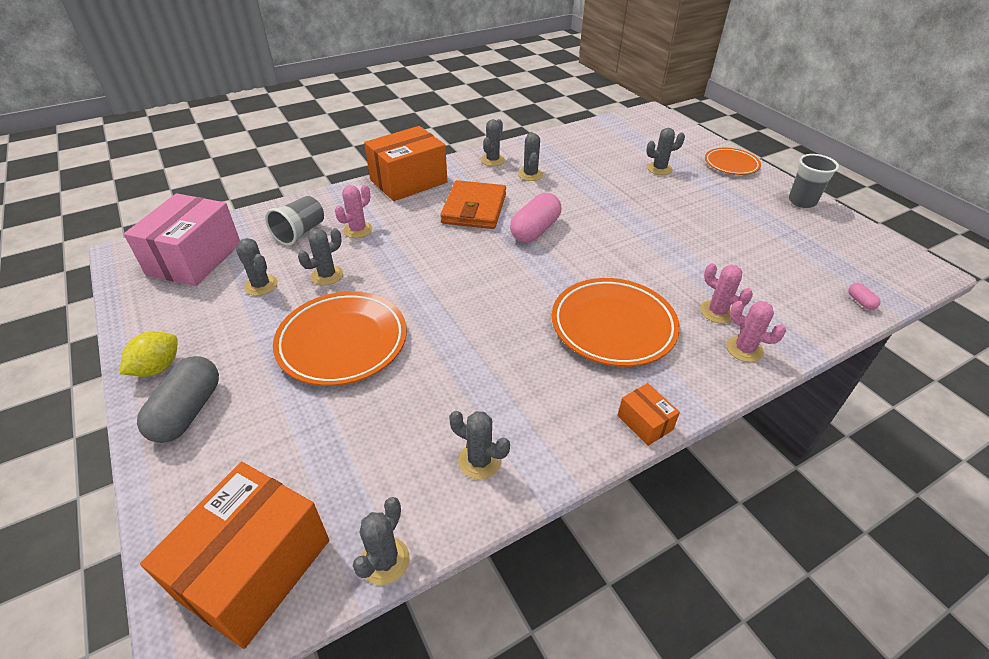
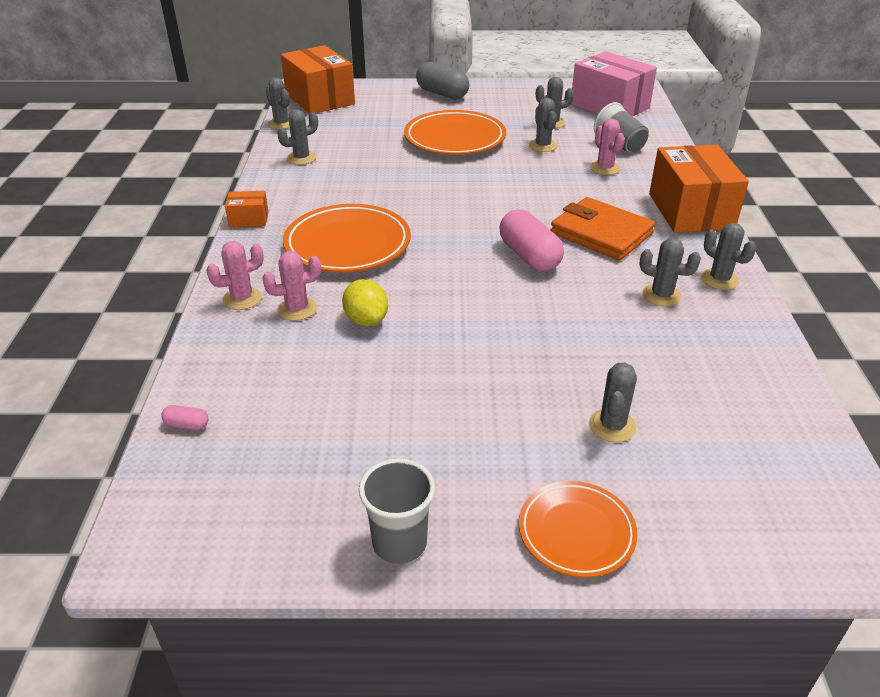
camera: 120 degrees right, 5 degrees down
(158, 368) = (490, 89): yellow lemon -> yellow lemon (366, 320)

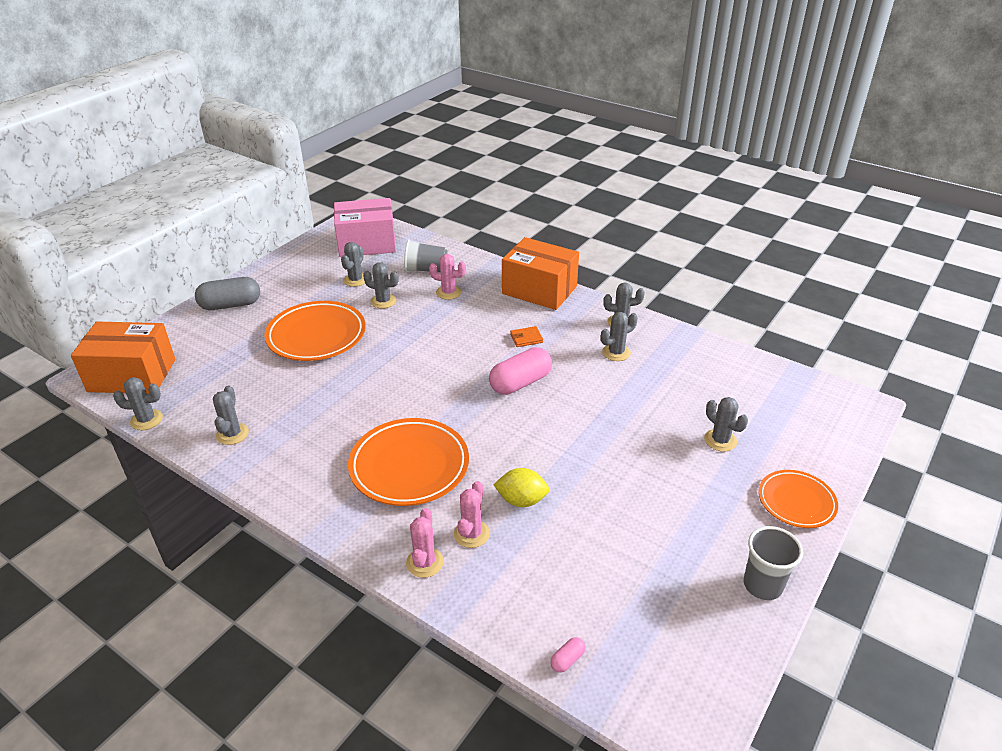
camera: 55 degrees left, 0 degrees up
(249, 219) = (300, 510): orange box -> none
(529, 256) = (520, 383): pink capsule -> pink capsule turned 45 degrees counterclockwise
(601, 233) = (526, 338): orange wallet -> orange wallet, size x0.43

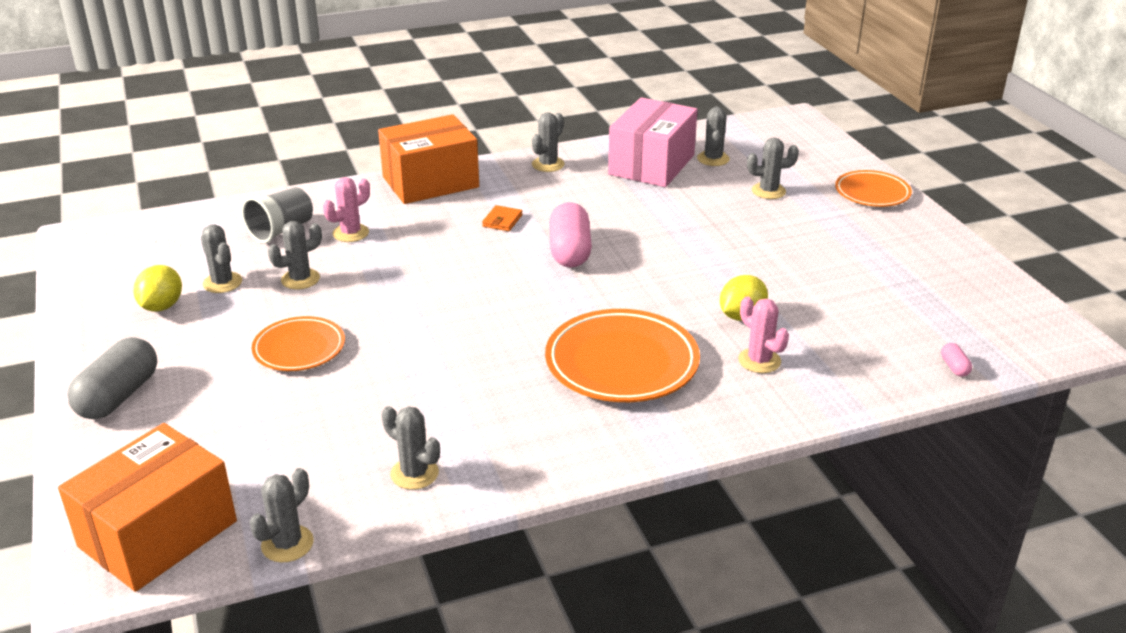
camera: 55 degrees left, 5 degrees down
(316, 336) = (299, 349): orange plate -> orange plate, size x0.61
(317, 274) = (162, 306): none -> yellow lemon
(367, 243) = (153, 248): pink box -> pink box (651, 165)
(424, 562) = (772, 402): pink cactus -> none
(616, 352) = (590, 186): grey cactus -> grey cactus (713, 159)
(762, 585) = (946, 246): grey cup -> none

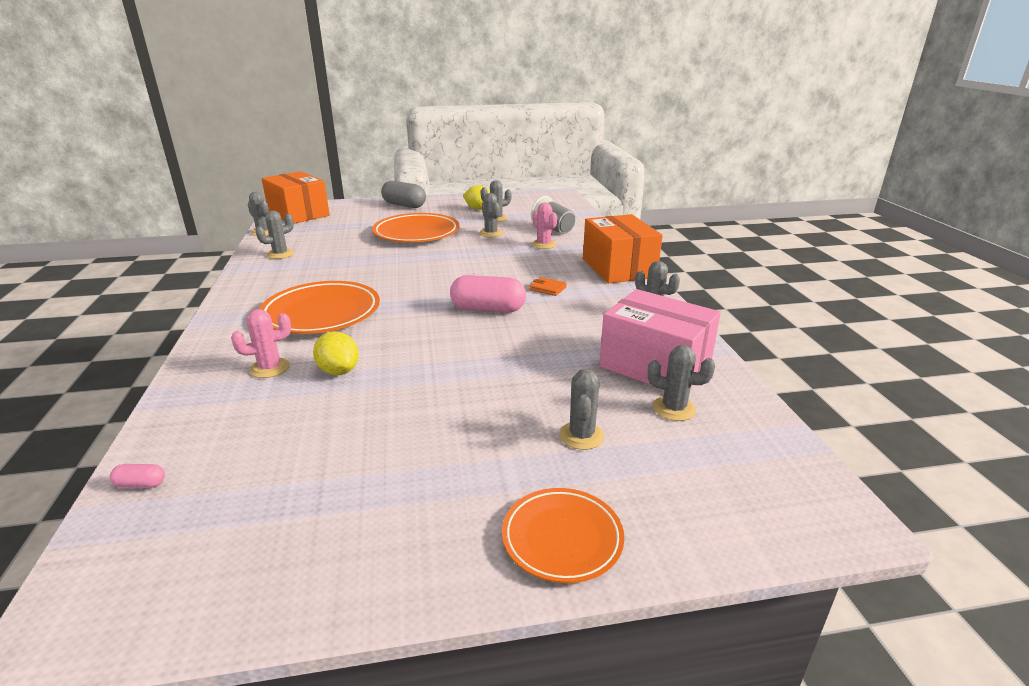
camera: 100 degrees right, 5 degrees down
(299, 349) = (416, 233): orange plate -> orange plate, size x1.65

